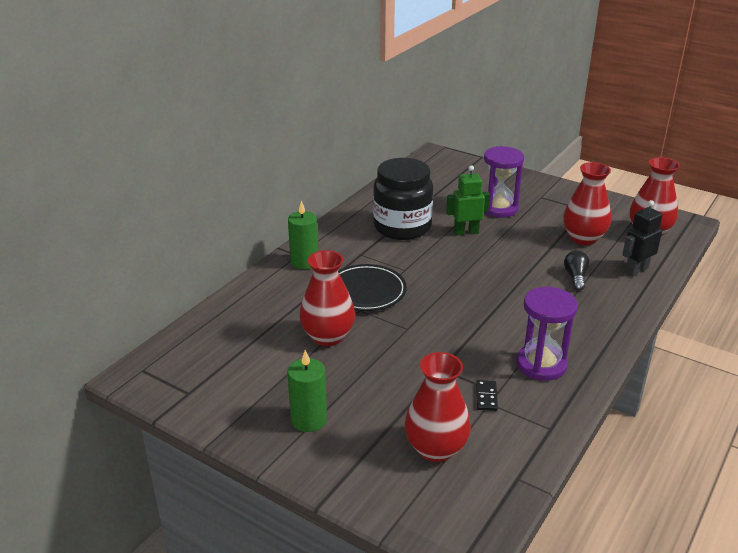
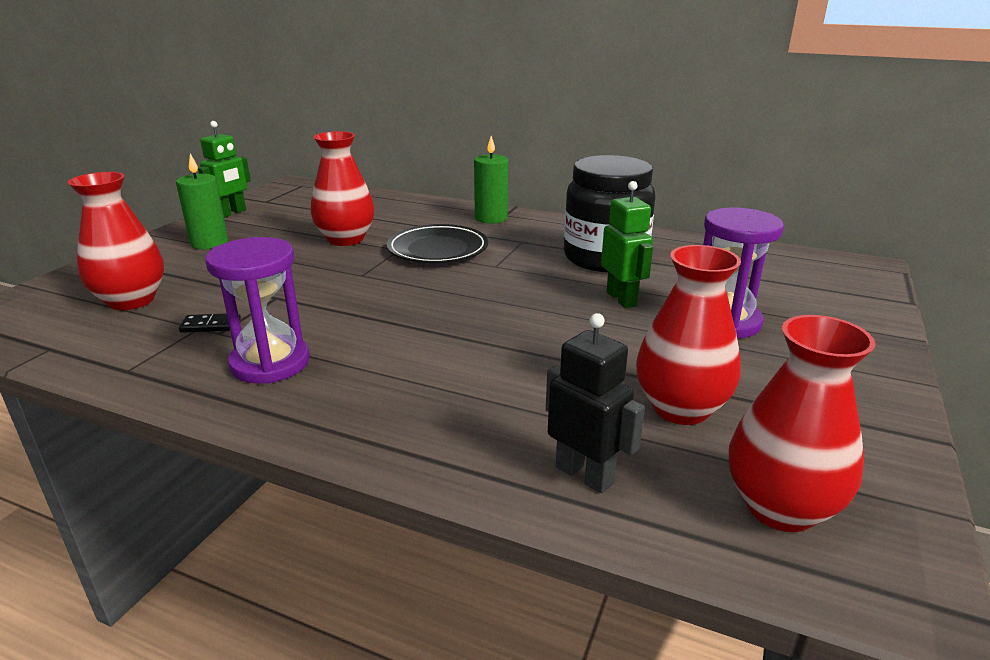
camera: 80 degrees right, 5 degrees down
(220, 415) = (231, 213): none -> green robot
(575, 277) = (526, 397): black light bulb -> none

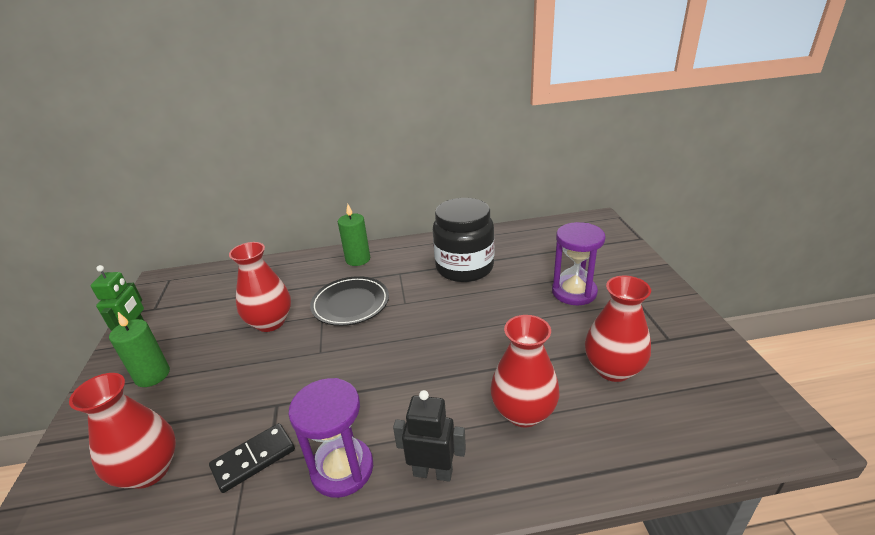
camera: 30 degrees left, 5 degrees up
(211, 325) = (254, 459): black domino -> black domino, size x1.62
(584, 475) = (615, 445): black robot -> black robot (433, 472)
(621, 299) = (506, 298): green robot -> none
(780, 507) = (712, 411): red vase -> red vase (523, 412)

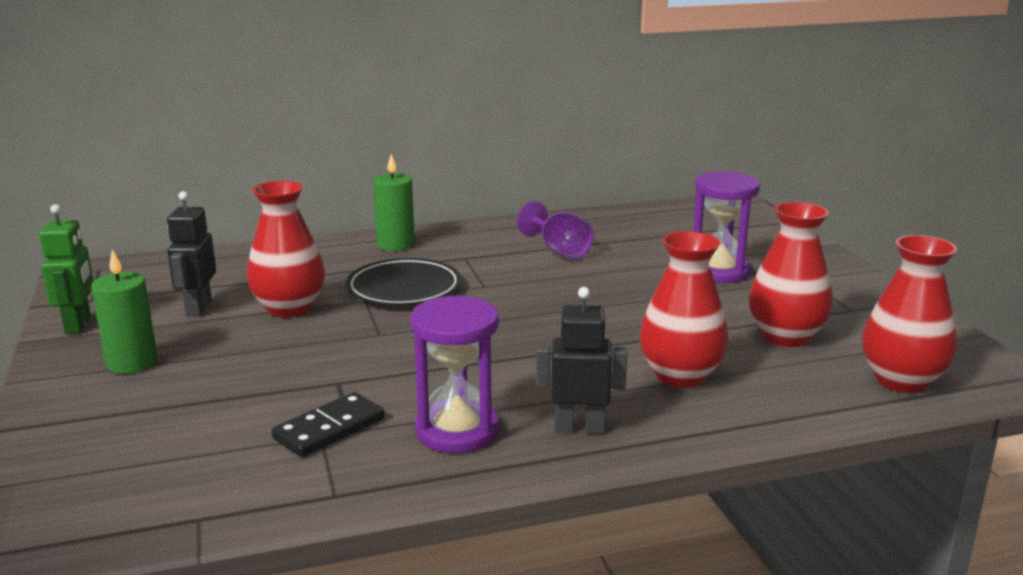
camera: 10 degrees left, 10 degrees down
(149, 470) = (181, 445): red vase -> red vase (901, 381)
(214, 320) = (198, 308): none -> black robot
(464, 267) = (559, 251): black jar -> purple goblet

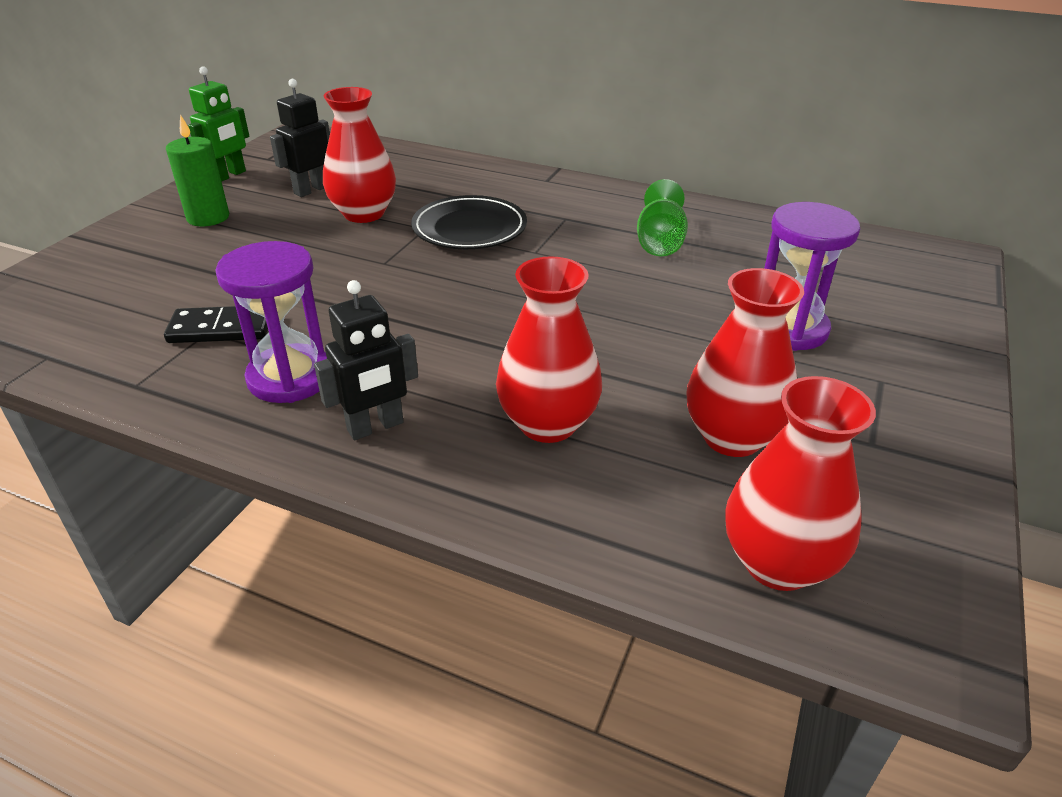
camera: 40 degrees right, 15 degrees up
(395, 245) = (530, 185): green candle -> none
(559, 251) = (660, 242): purple goblet -> green goblet
(579, 428) = (375, 427): black robot -> black robot turned 105 degrees clockwise

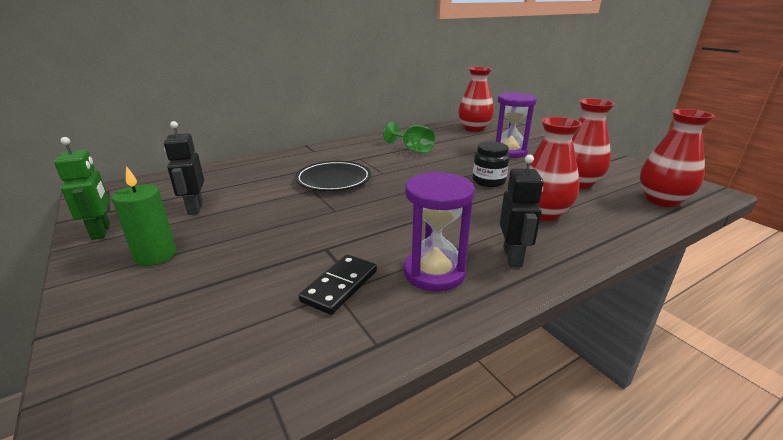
camera: 55 degrees left, 10 degrees down
(364, 214) = (262, 201): red vase -> red vase (474, 129)
(616, 343) = (488, 181): none -> black jar

